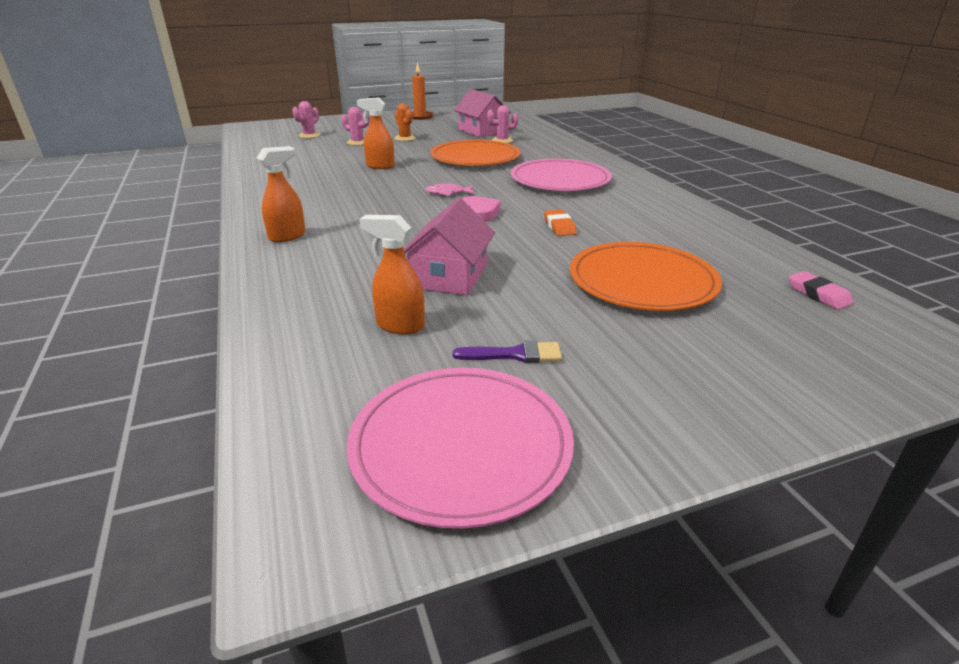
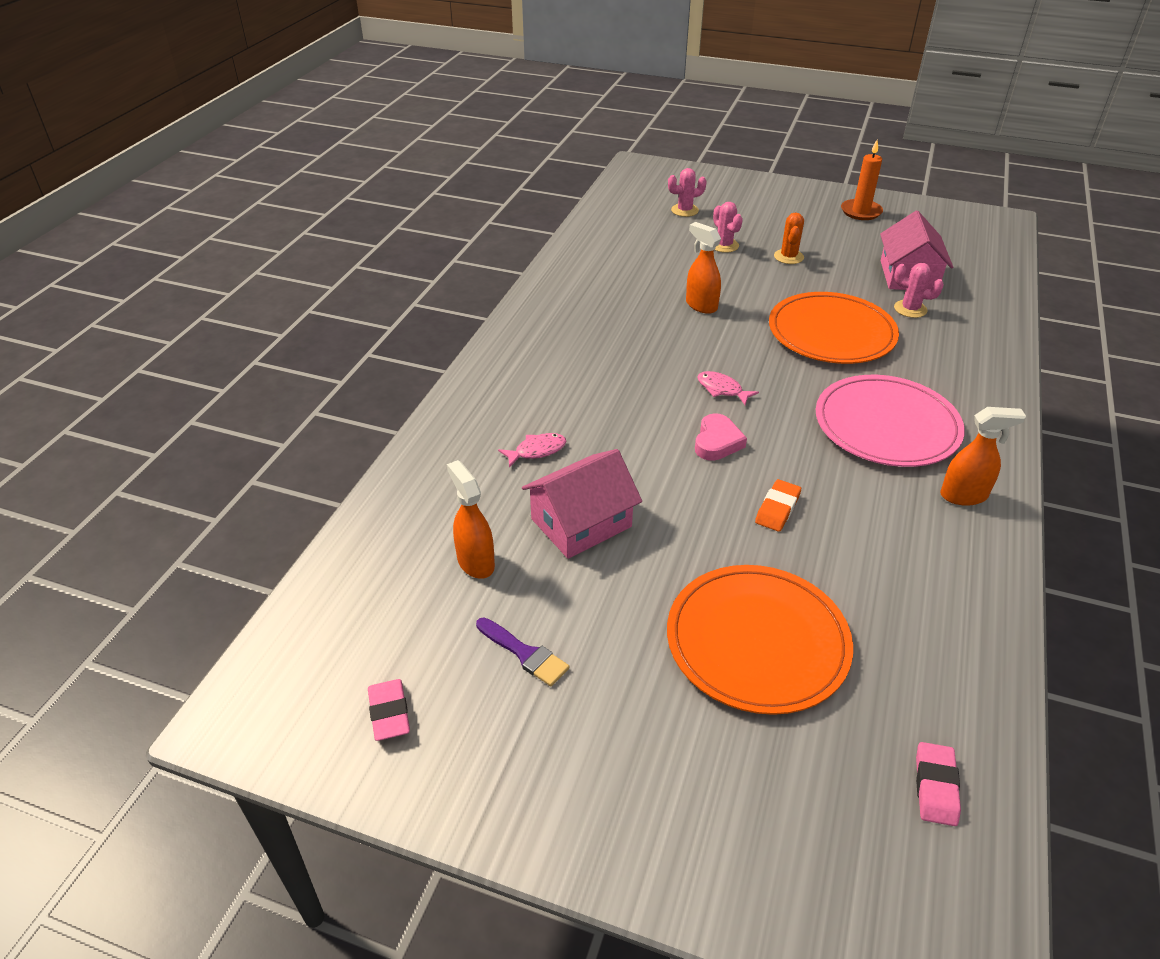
camera: 40 degrees right, 10 degrees up
(287, 236) = (503, 389): orange spray bottle -> orange spray bottle (964, 496)
(362, 255) = (537, 451): none -> pink fish
(461, 445) = (389, 713): pink plate -> pink eraser

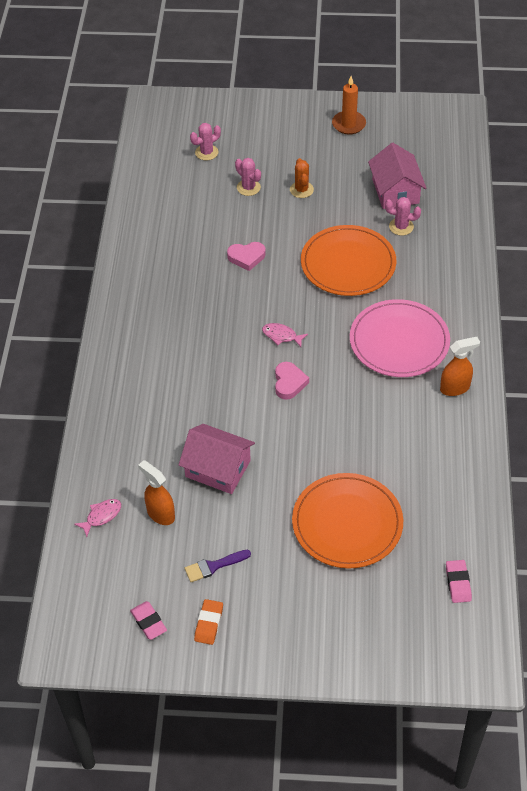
camera: 15 degrees left, 10 degrees up
(525, 654) = (214, 566): purple brush -> purple brush turned 135 degrees clockwise
(537, 451) = (169, 419): pink fish -> pink fish (101, 516)
(581, 523) = (218, 468): pink house -> pink house turned 75 degrees clockwise
(701, 305) = (246, 257): orange spray bottle -> pink heart
(777, 509) = (340, 427): orange eraser -> orange eraser (209, 623)

